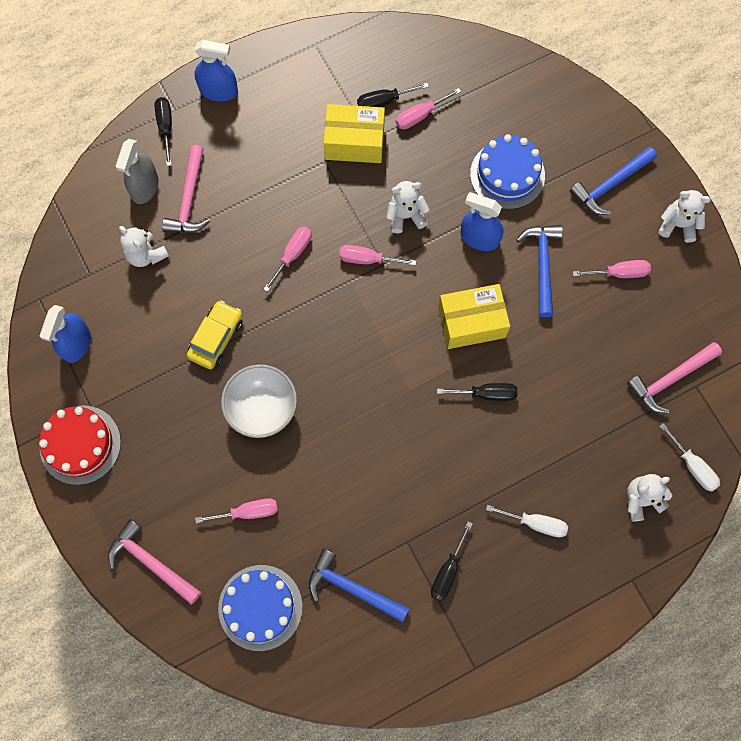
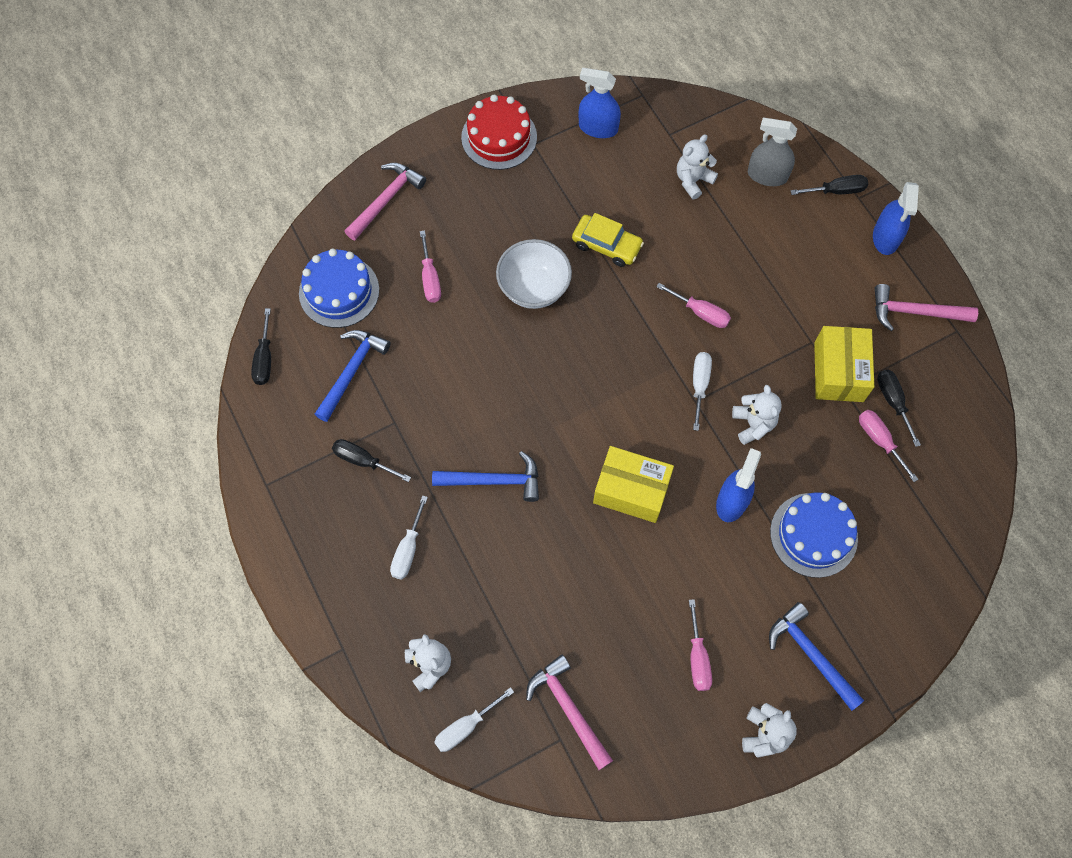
camera: 90 degrees right, 5 degrees down
(189, 199) = (756, 215): pink hammer -> pink hammer (915, 312)
(367, 259) = (699, 385): pink screwdriver -> white screwdriver
(471, 322) = (631, 490): yellow box -> yellow box turned 60 degrees counterclockwise
(486, 394) = (550, 504): black screwdriver -> black screwdriver (264, 359)
(542, 265) = (702, 569): blue hammer -> blue hammer (494, 480)

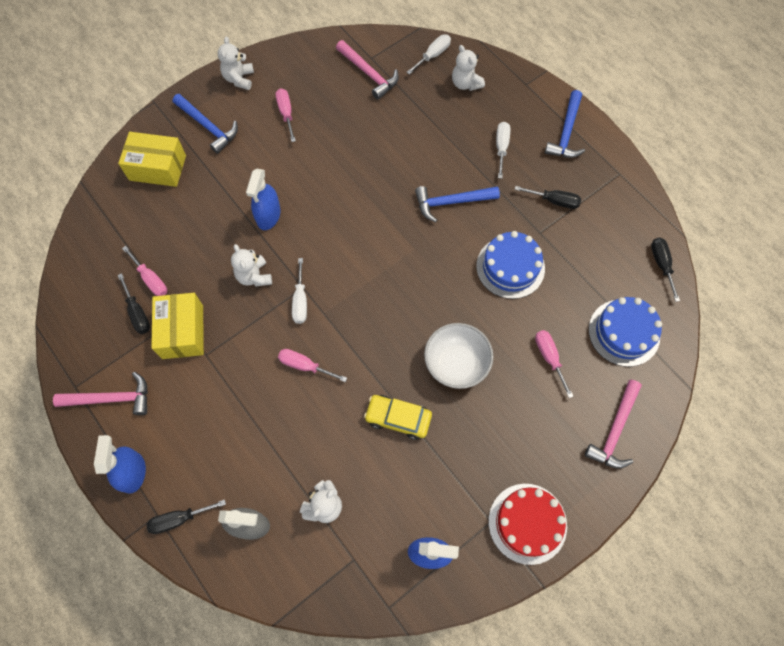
camera: 170 degrees right, 0 degrees up
(352, 371) = (587, 266): blue hammer -> blue hammer (566, 132)
(631, 490) = (346, 211): yellow box -> yellow box (157, 168)
(813, 535) = (205, 202): blue cake -> blue cake (510, 267)

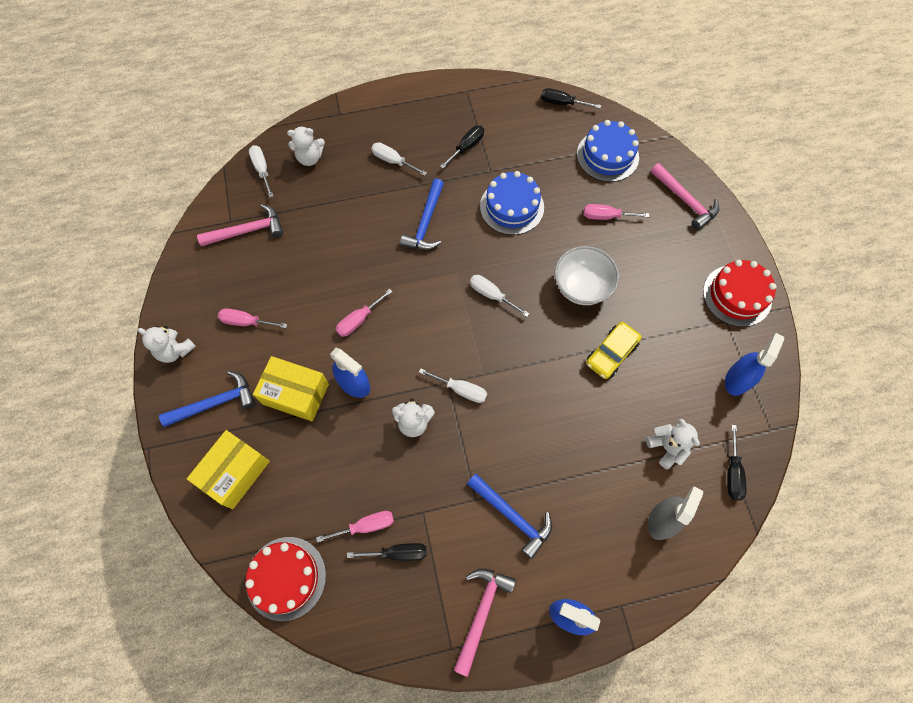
camera: 65 degrees left, 0 degrees up
(89, 242) = (286, 578): none -> red cake
(179, 519) = (632, 585): black screwdriver -> black screwdriver (732, 473)
(182, 331) = (440, 513): yellow box -> yellow box (295, 394)
(305, 366) = (528, 412): pink screwdriver -> pink screwdriver (359, 320)
(406, 288) = (491, 295): none -> white screwdriver
(566, 132) = (406, 108): blue hammer -> blue hammer (512, 516)

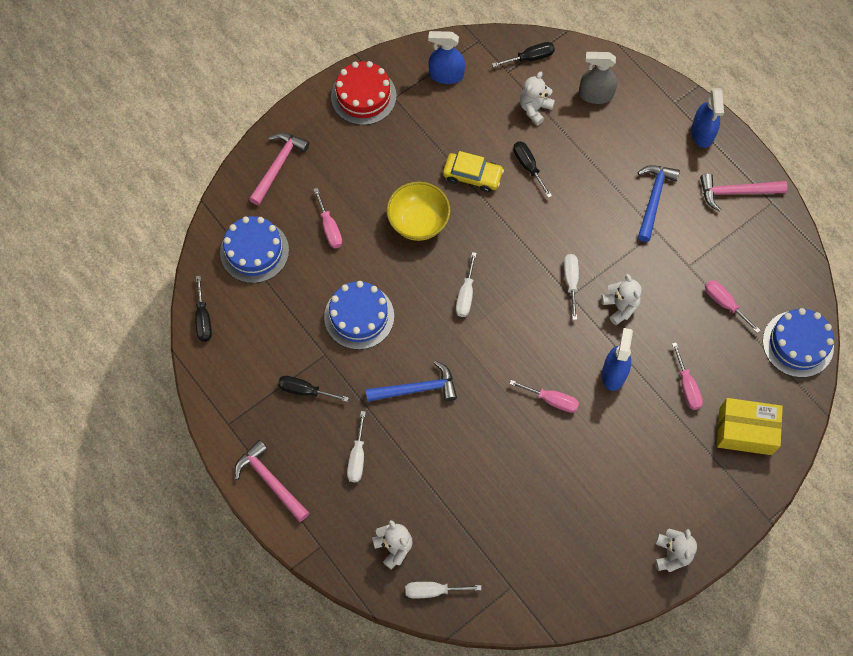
camera: 115 degrees left, 0 degrees up
(215, 403) = (698, 485): blue hammer -> none
(246, 322) = (608, 503): pink screwdriver -> pink screwdriver (687, 386)
(247, 230) = (512, 562): pink hammer -> pink hammer (270, 481)
(262, 170) = (433, 590): white screwdriver -> white screwdriver turned 45 degrees clockwise
(286, 578) = (798, 344): red cake -> blue cake
(295, 394) = (651, 418): yellow box -> none
(398, 553) = (730, 270): black screwdriver -> black screwdriver (528, 166)
(581, 287) = (418, 222): white bowl -> yellow bowl

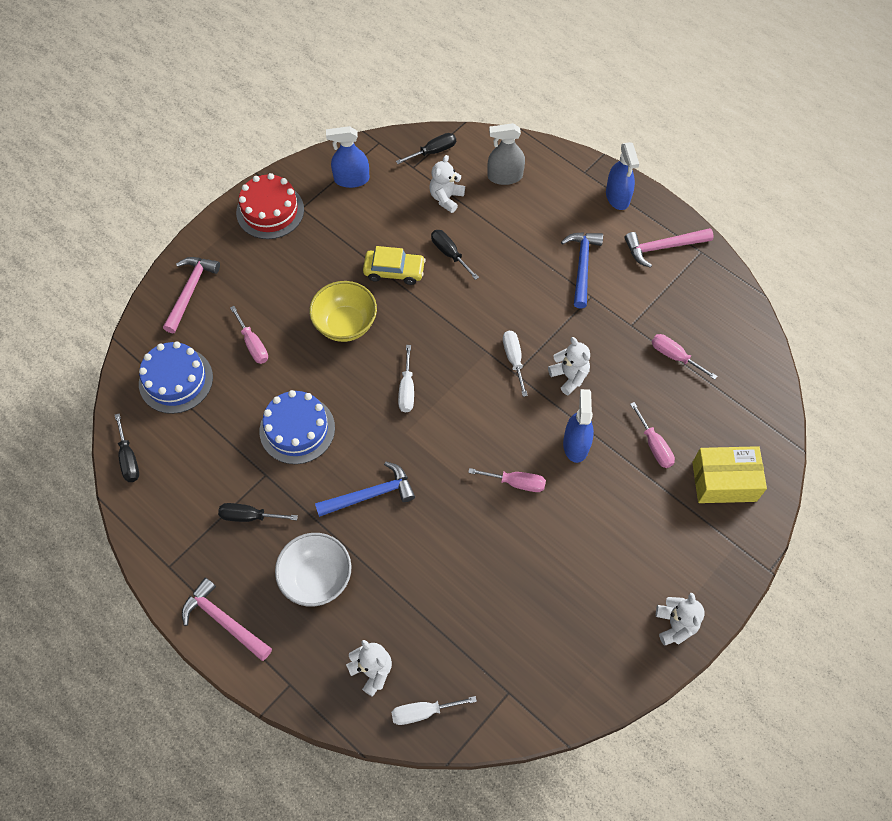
camera: 10 degrees left, 5 degrees down
(357, 457) = (317, 578): white screwdriver -> white bowl
(798, 344) = (757, 384): blue cake -> none

